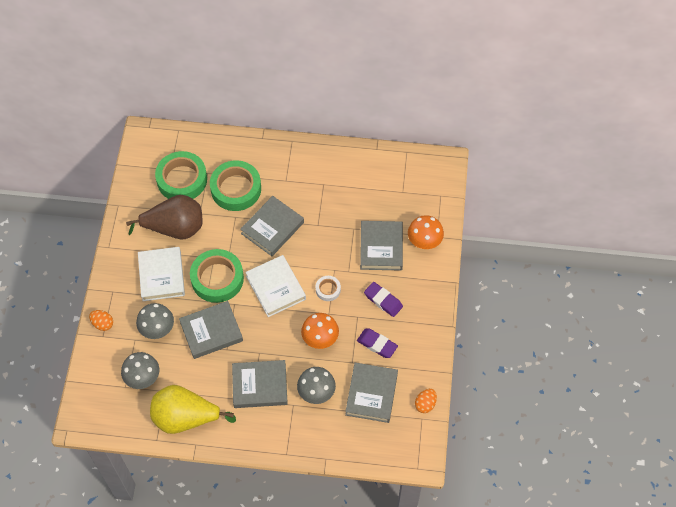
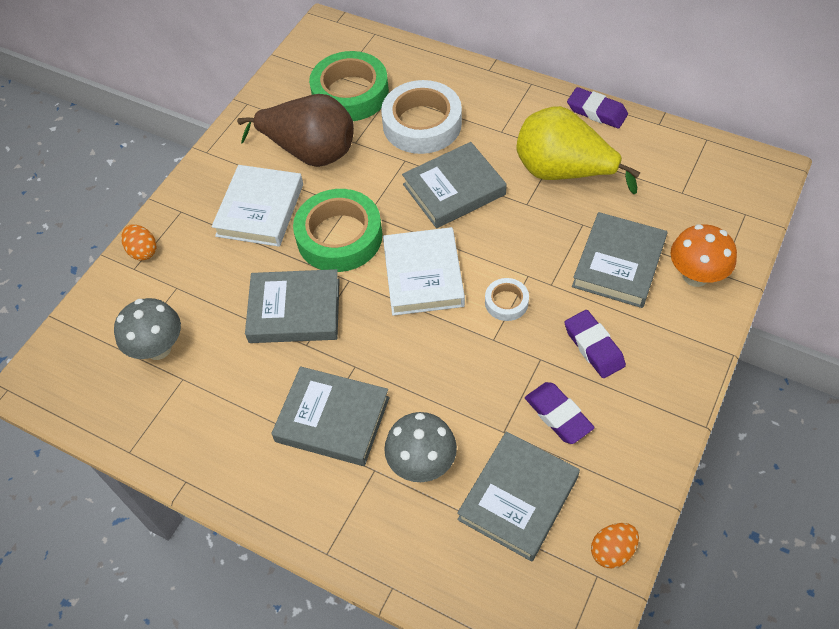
camera: 25 degrees right, 5 degrees down
(157, 330) = (216, 283): grey mushroom -> none
(186, 418) = (191, 432): yellow pear -> yellow pear (563, 172)
(236, 189) = (422, 124): green tape -> white tape
(320, 339) = (463, 376): orange mushroom -> none
(338, 150) = (596, 111): none -> purple eraser

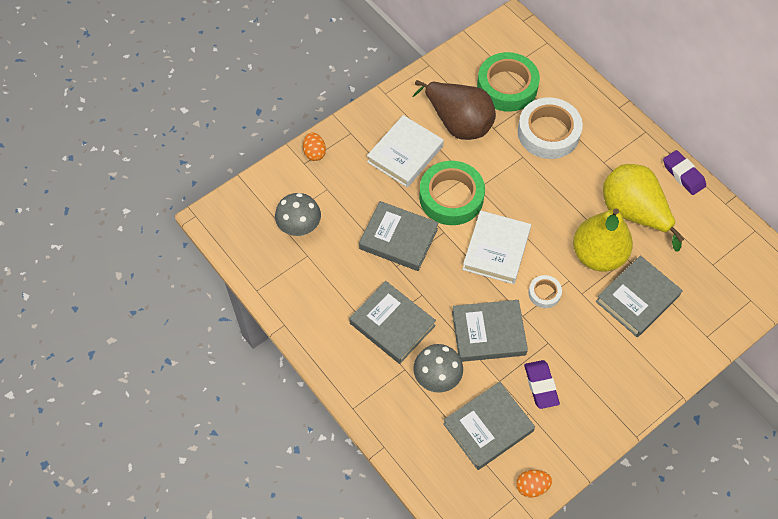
camera: 20 degrees right, 5 degrees up
(454, 189) = (547, 194): grey book -> grey book (488, 333)
(547, 233) = (597, 255): none -> yellow pear
(594, 347) = (589, 350): purple eraser -> none
(695, 276) = (687, 330): orange mushroom -> none

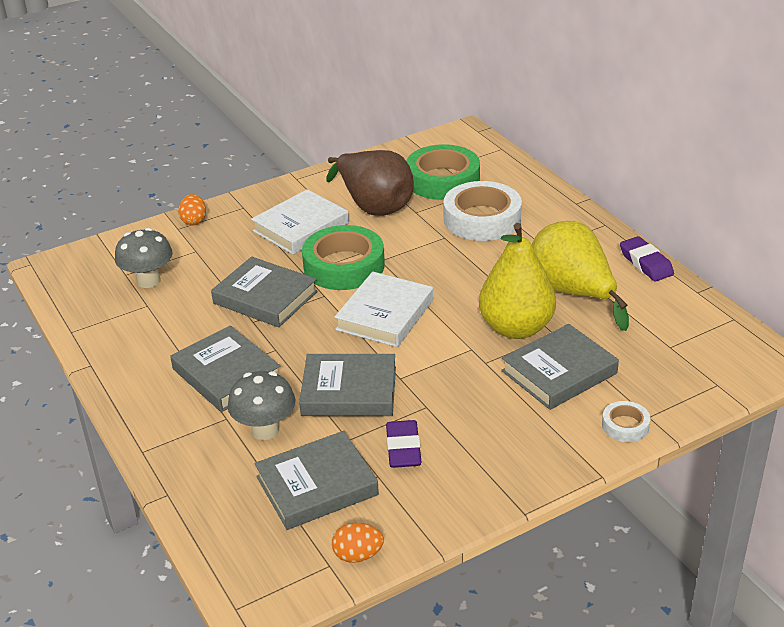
camera: 10 degrees right, 25 degrees down
(544, 293) = (435, 358): white tape -> white tape (625, 426)

